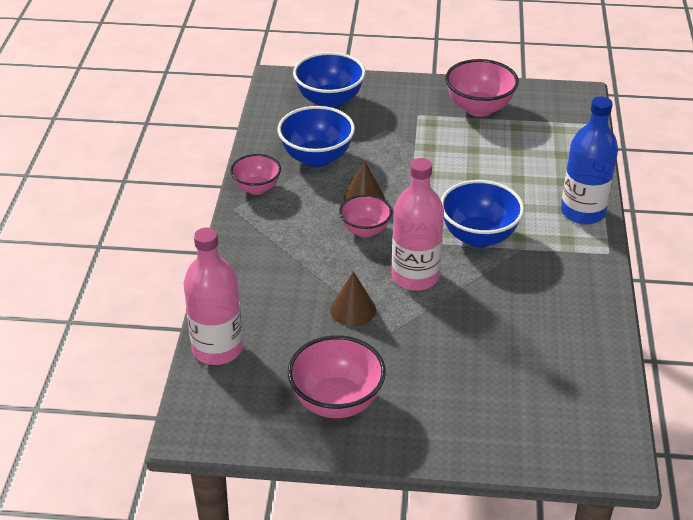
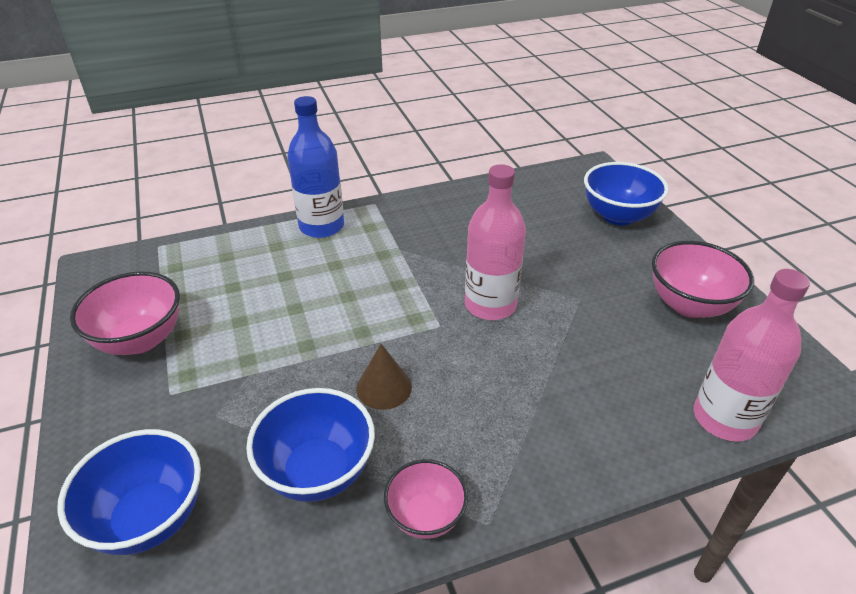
camera: 115 degrees left, 0 degrees up
(353, 309) = (572, 333): brown cone -> none
(365, 230) = (444, 365): pink bowl -> none
(478, 236) = (399, 279): blue bowl -> blue bowl (618, 216)

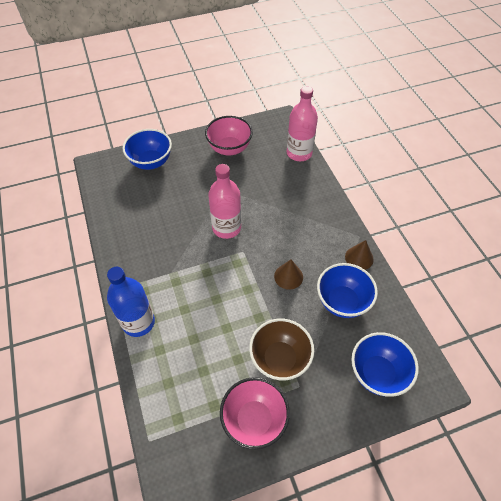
camera: 90 degrees left, 15 degrees up
(225, 371) = (280, 359): none -> brown bowl
(425, 516) = (359, 258): pink bowl -> brown cone

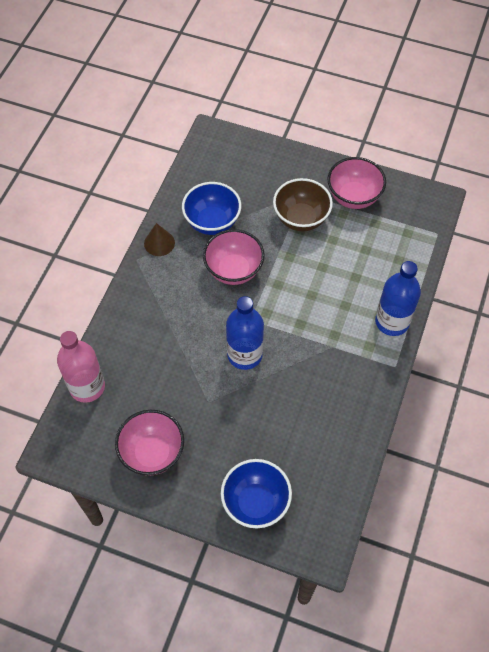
camera: 140 degrees left, 5 degrees up
(226, 228) = (244, 354): pink bottle -> blue bottle
(288, 276) = (234, 270): brown cone -> pink bowl
(377, 373) = (241, 164): blue bowl -> none

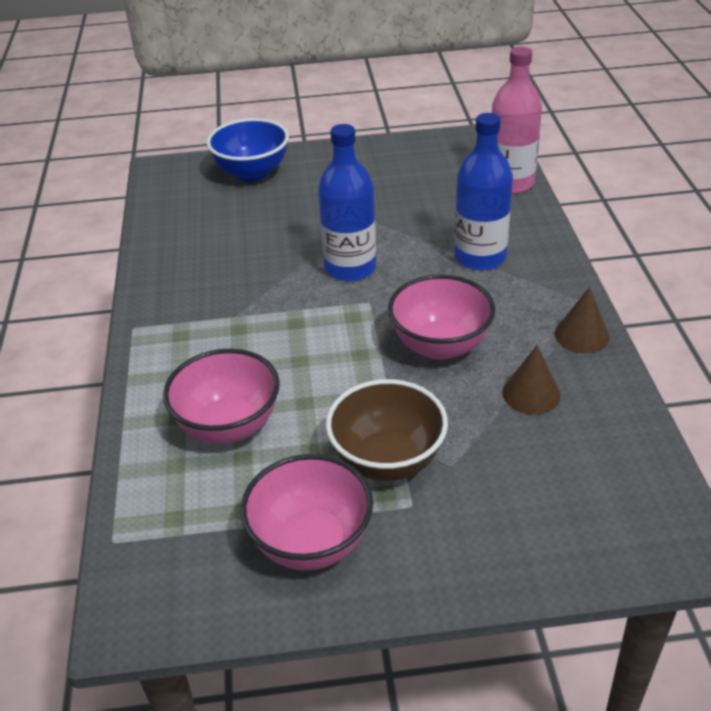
camera: 155 degrees right, 20 degrees down
(152, 453) = (389, 167): pink bowl -> pink bowl (228, 426)
(212, 222) = (531, 393): blue bowl -> brown cone
(392, 322) = (156, 375): blue bottle -> blue bottle (480, 257)

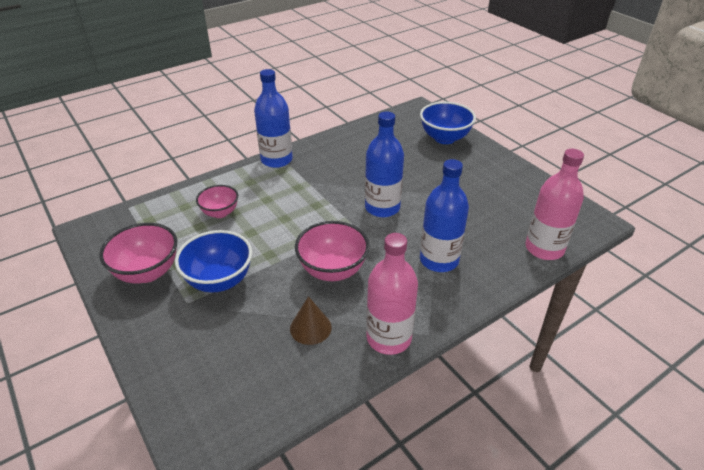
camera: 60 degrees right, 0 degrees up
(148, 332) = (276, 160): none -> blue bottle
(228, 426) = (220, 213): pink bowl -> pink bowl, size x0.64
(387, 460) = (219, 280): brown bowl -> blue bowl
(581, 335) = (389, 338): brown cone -> pink bottle

